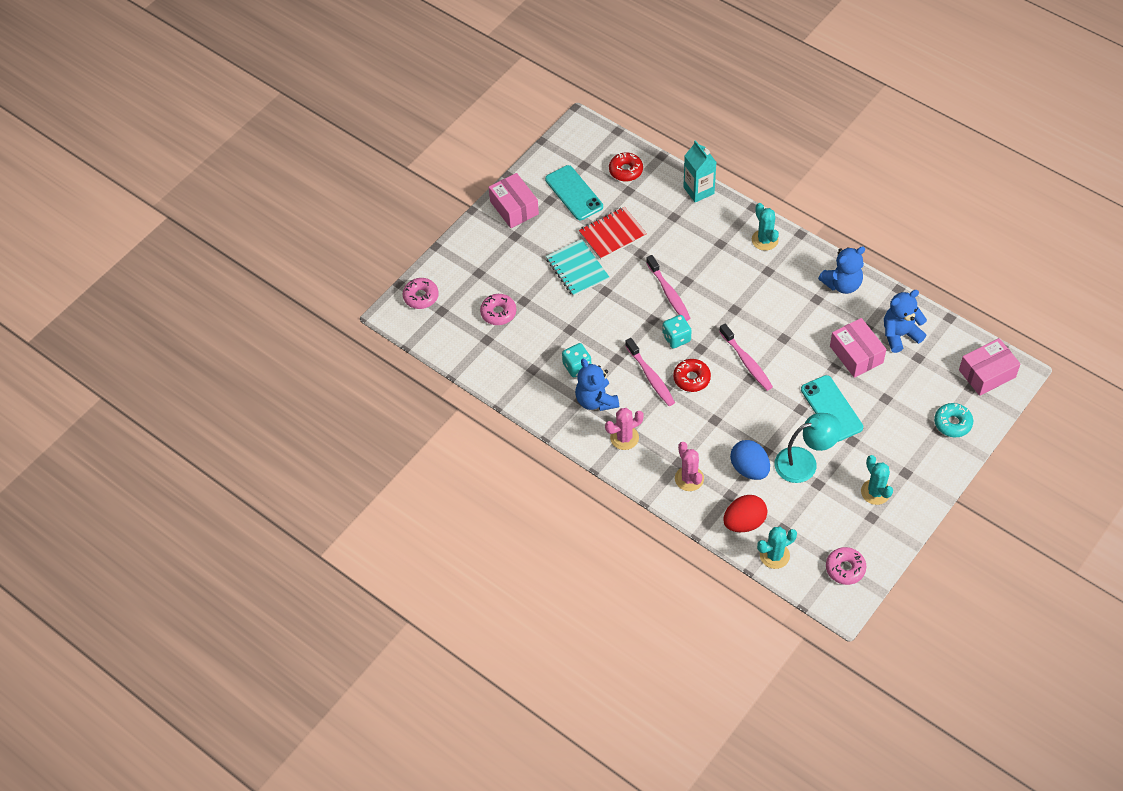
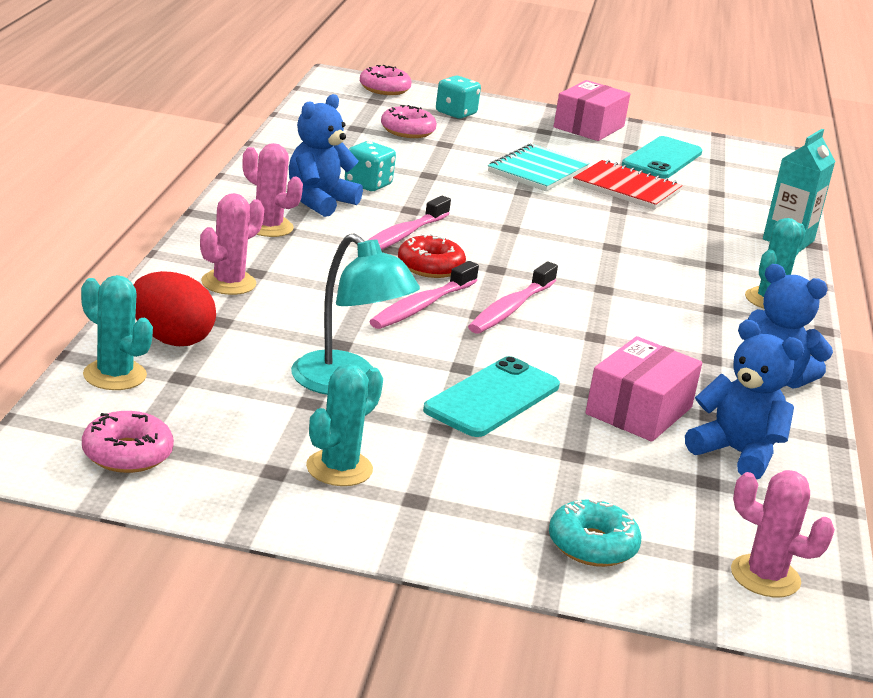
camera: 55 degrees right, 30 degrees down
(626, 170) = (747, 187): red donut -> none
(669, 293) = (572, 235): pink toothbrush -> pink toothbrush (421, 306)
(676, 338) = (495, 248): turquoise dice -> turquoise dice (456, 113)
(749, 469) = (290, 332): blue egg -> none
(987, 373) = (765, 576): pink box -> pink cactus

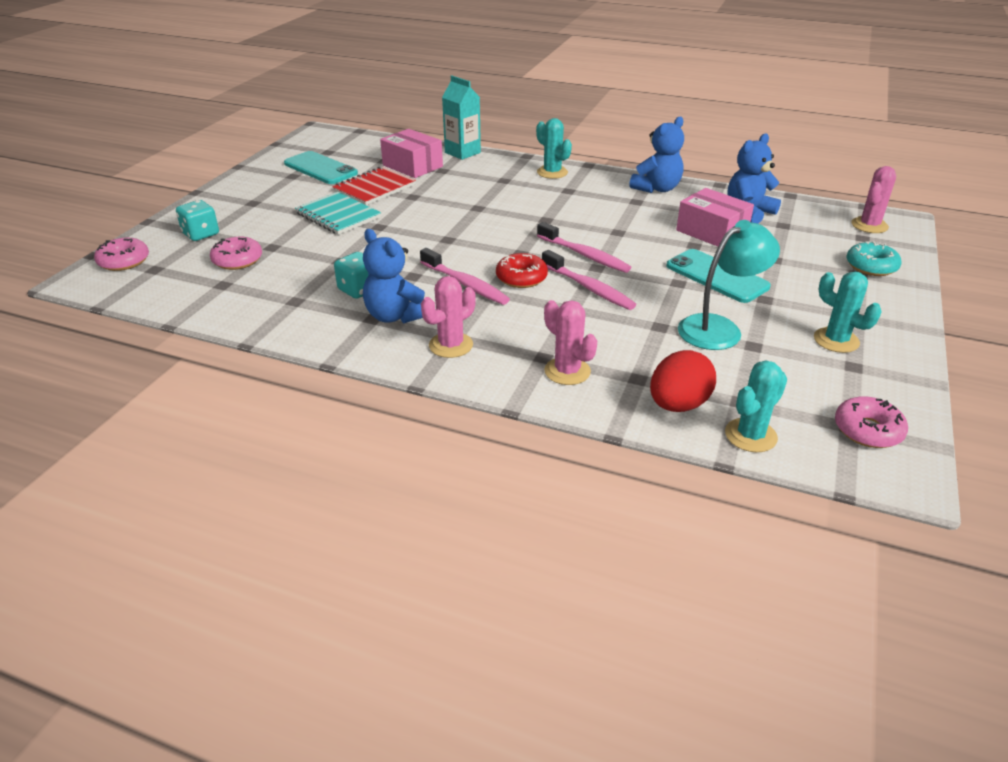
camera: 75 degrees left, 10 degrees up
(588, 127) = (249, 185): pink box -> pink box (412, 166)

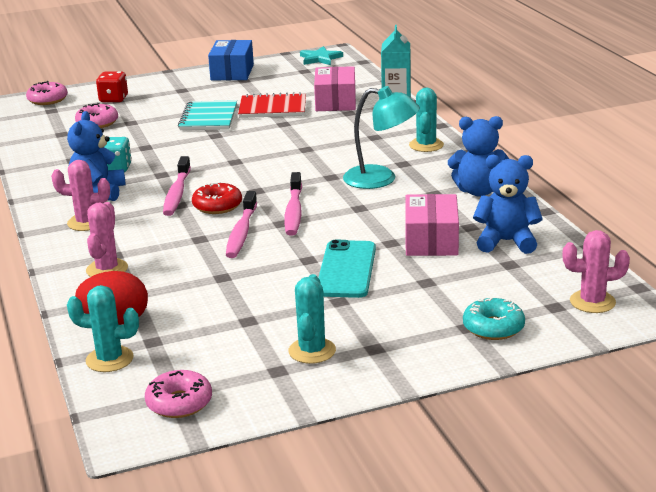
camera: 50 degrees right, 10 degrees down
(201, 234) = (113, 99): turquoise dice -> red dice
(265, 173) = (232, 72): none -> blue box
(318, 139) = (320, 58): none -> turquoise star
(320, 168) = (271, 81): turquoise phone -> none
(719, 328) = (255, 299): turquoise lamp -> turquoise lamp (381, 179)

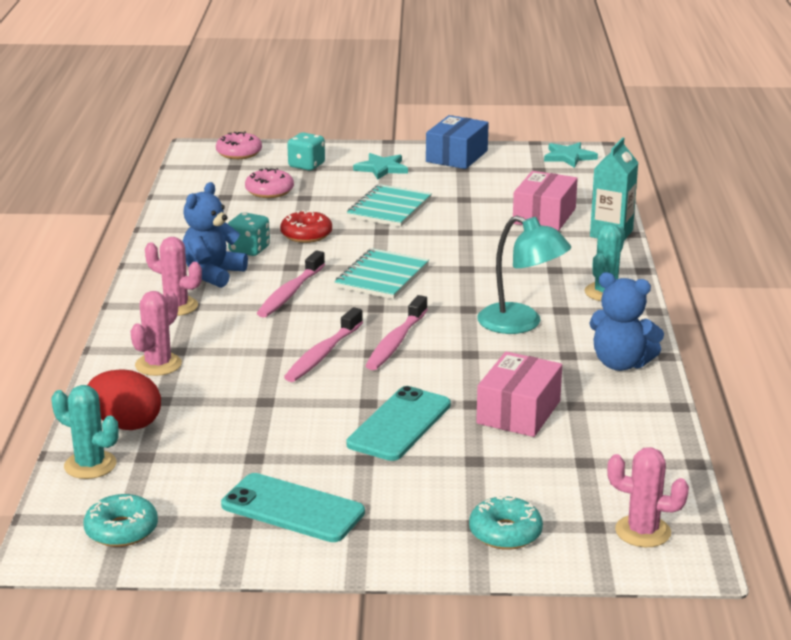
camera: 20 degrees right, 0 degrees up
(113, 99) = (306, 165): red dice -> turquoise dice
(178, 91) = (381, 168): none -> turquoise star
(179, 403) = (121, 530): pink donut -> turquoise donut
(217, 206) = (321, 317): red donut -> red donut (306, 235)
(243, 167) = (382, 277): none -> turquoise notebook
(272, 108) = (467, 210): red notebook -> none
(312, 351) = (293, 509): turquoise cactus -> turquoise phone
(506, 242) = (603, 433): blue teddy bear -> none

